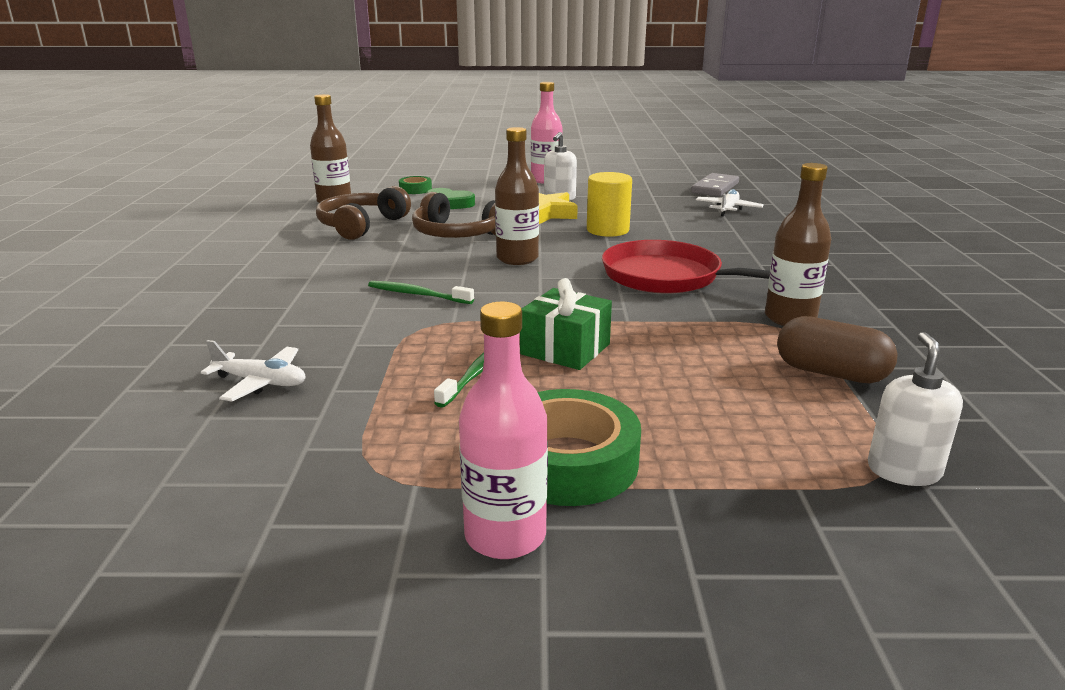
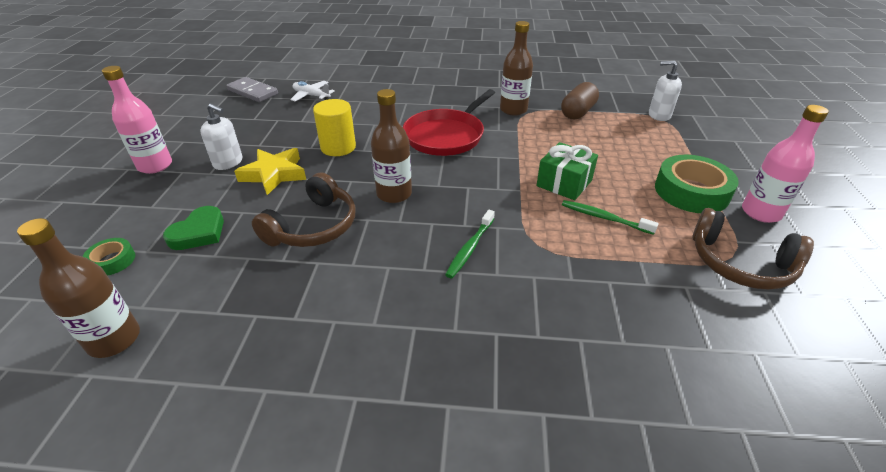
camera: 85 degrees left, 15 degrees up
(261, 382) = (649, 327): white plane -> none
(361, 225) = (246, 301): brown headphones -> brown headphones (740, 263)

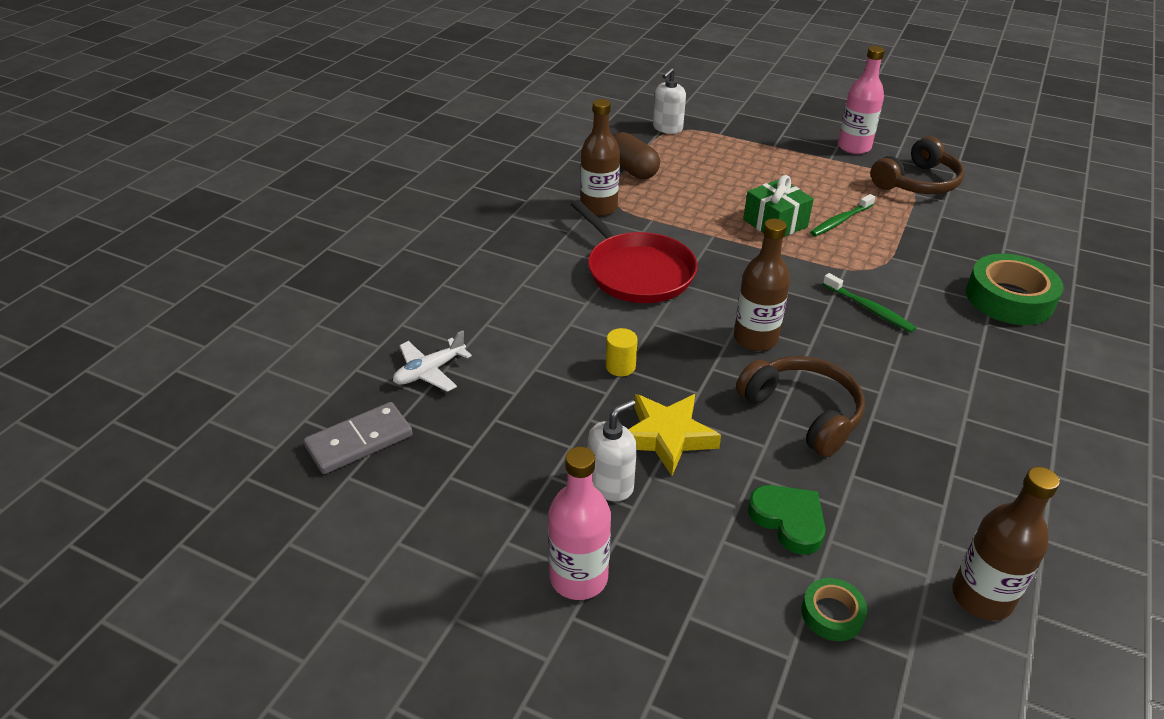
camera: 70 degrees left, 0 degrees up
(338, 147) = (620, 366): yellow cylinder -> yellow cylinder, size x0.58
(691, 191) = (813, 164): green tape -> green tape (1009, 298)

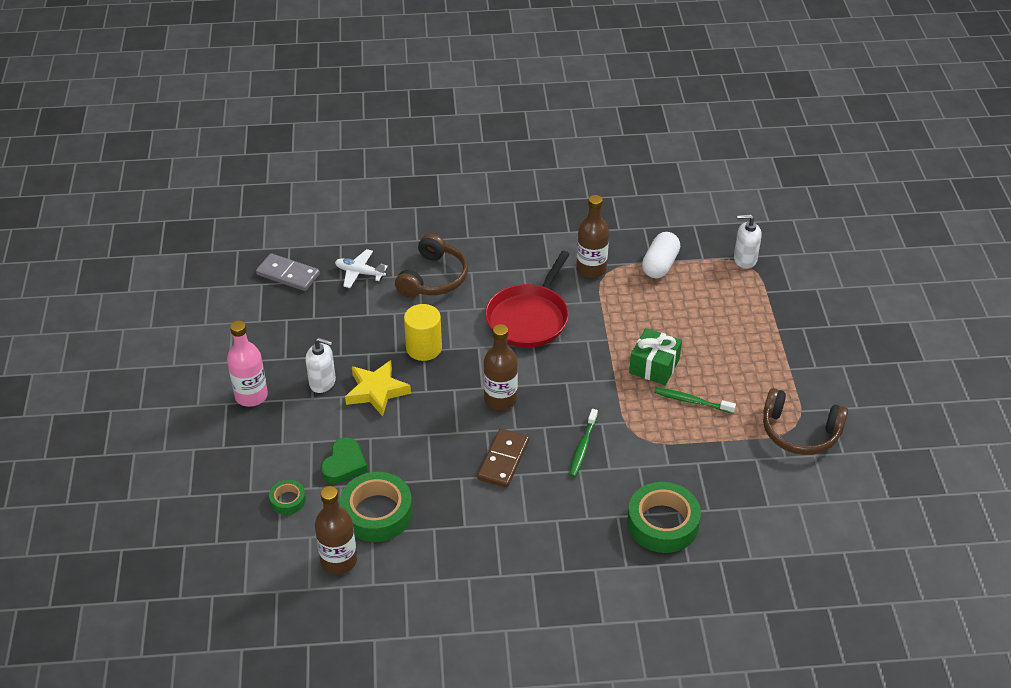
camera: 60 degrees right, 5 degrees up
(620, 366) = (424, 348): yellow cylinder -> yellow cylinder, size x1.72
(632, 170) = (660, 265): brown capsule -> white capsule
(803, 413) = (442, 444): brown headphones -> brown headphones (433, 278)
(854, 147) = (825, 377): pink bottle -> none
(858, 372) = (503, 460): none -> brown domino
(901, 520) = (377, 513): none -> green tape

